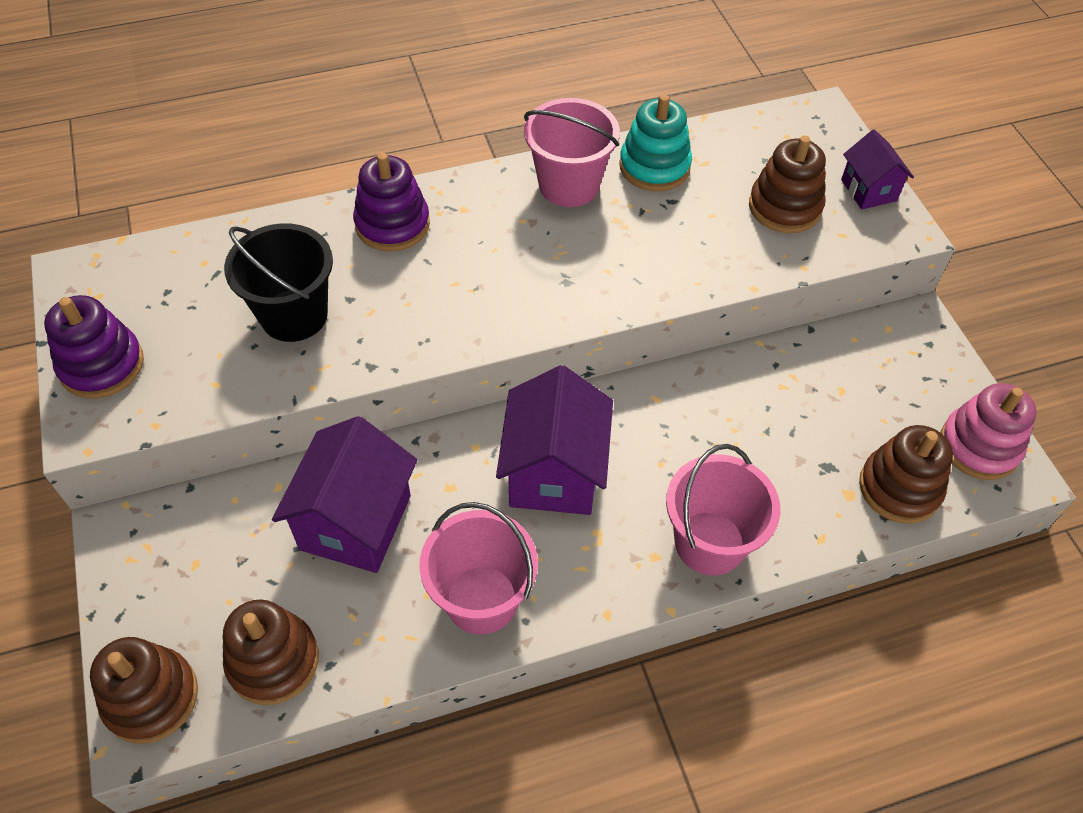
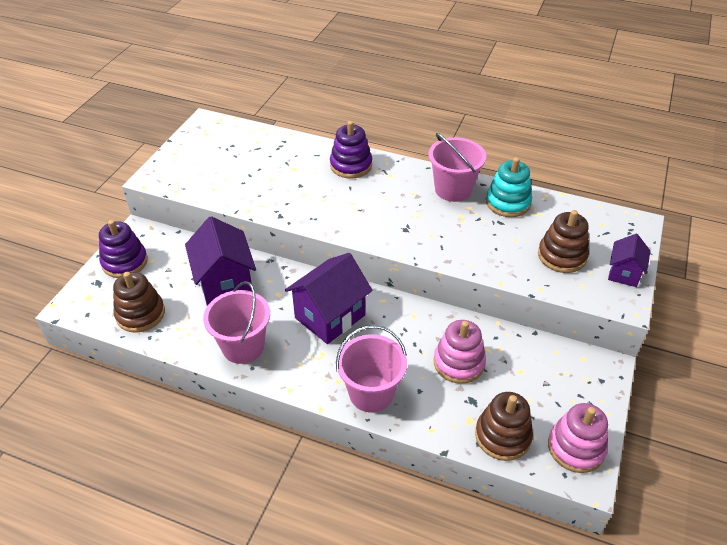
camera: 40 degrees right, 10 degrees down
(102, 365) = (180, 159): purple stacking toy -> purple stacking toy (125, 262)
(151, 697) = (87, 297): brown stacking toy -> none
(294, 315) = (271, 179): black bucket -> none
(356, 522) = (225, 283): purple house -> purple house turned 75 degrees counterclockwise
(768, 428) = (458, 363): none -> pink stacking toy

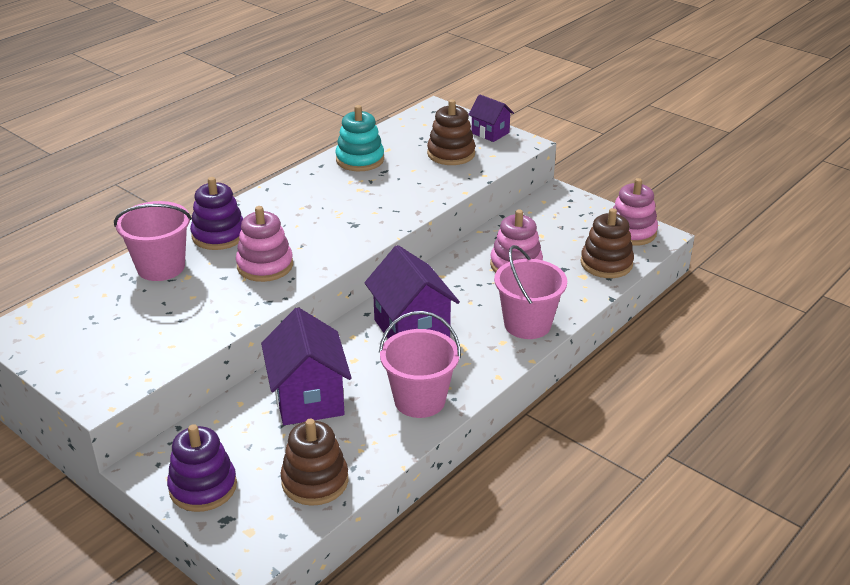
camera: 70 degrees left, 10 degrees down
(225, 283) = (308, 398): purple house -> purple house turned 75 degrees clockwise
(324, 200) = (265, 266): none -> pink stacking toy
(453, 189) = (315, 183): pink bucket -> pink bucket (161, 267)

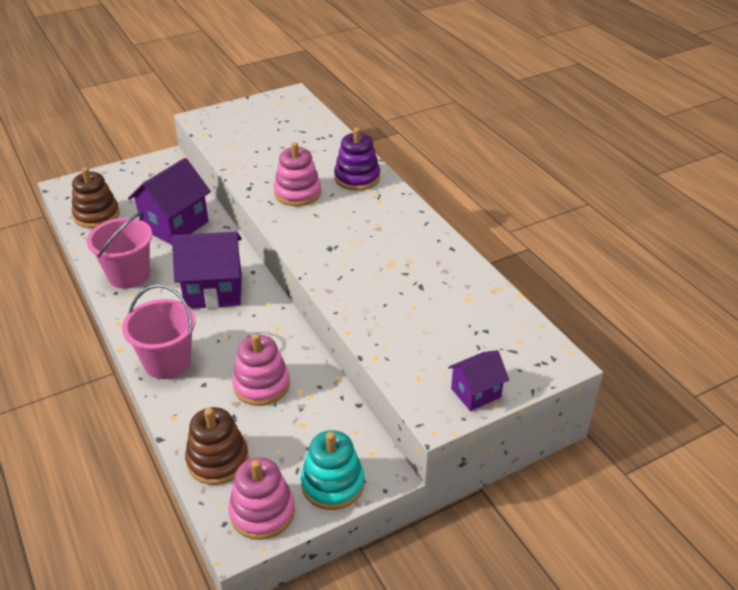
camera: 110 degrees right, 5 degrees up
(161, 267) = (328, 149): pink bucket -> none
(203, 487) = (132, 175): purple stacking toy -> none
(308, 398) = (175, 225): purple house -> purple house turned 60 degrees counterclockwise
(360, 159) = (452, 275): turquoise stacking toy -> turquoise stacking toy (332, 484)
(451, 154) = (436, 344): brown stacking toy -> none

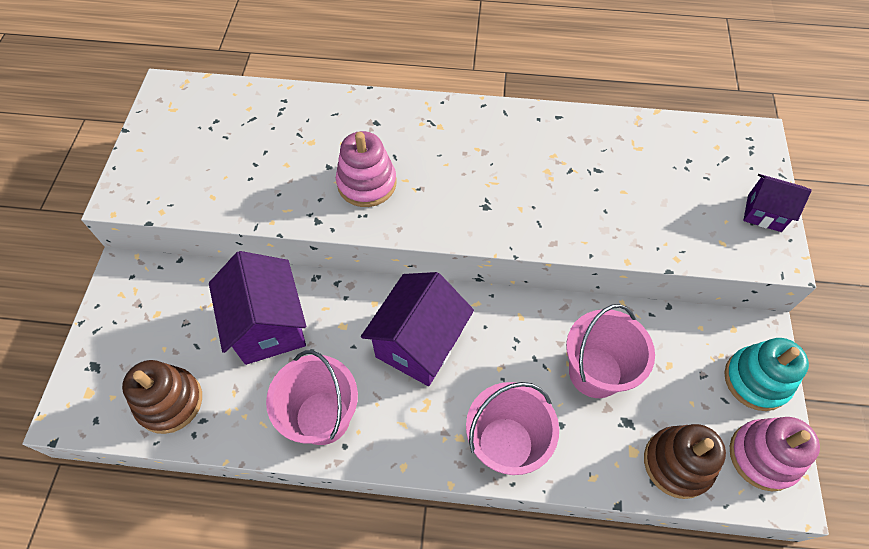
camera: 55 degrees left, 20 degrees up
(261, 385) = (595, 372): pink stacking toy -> pink bucket
(357, 178) = (385, 122): purple stacking toy -> none
(476, 393) = (764, 213): purple house -> purple house turned 75 degrees counterclockwise

